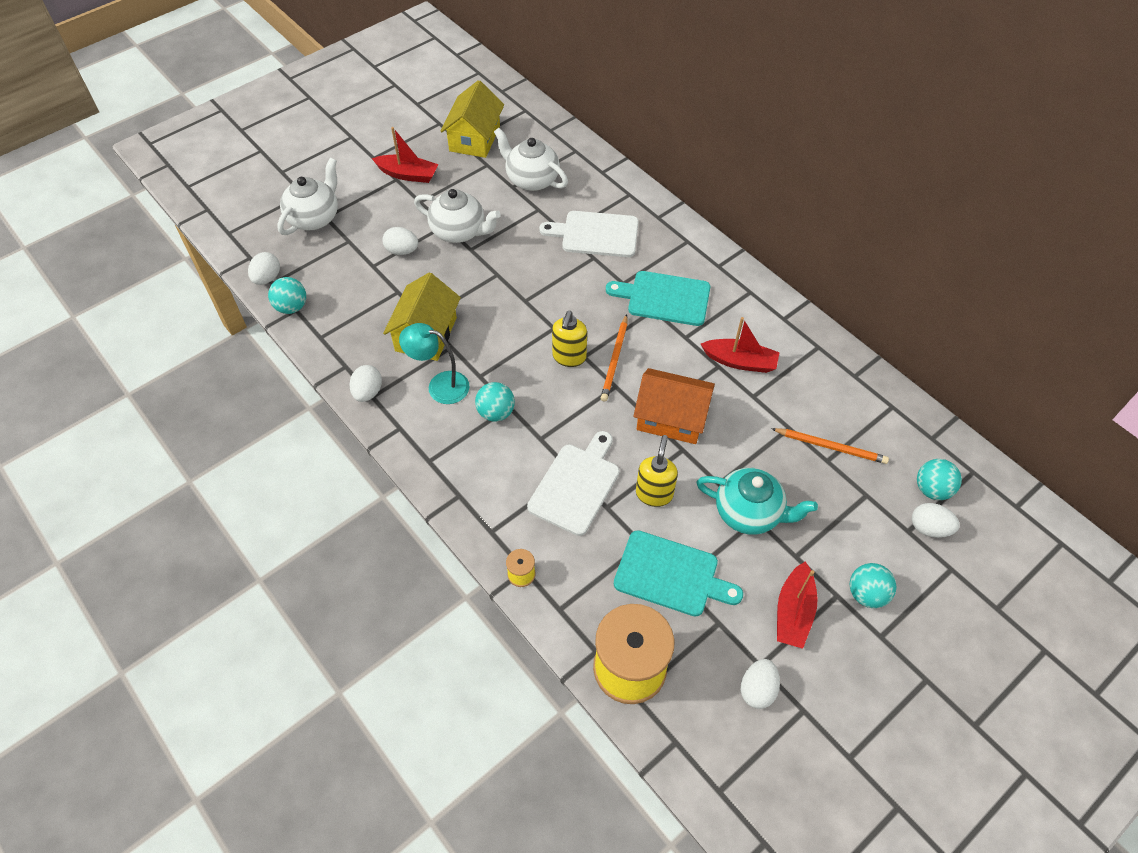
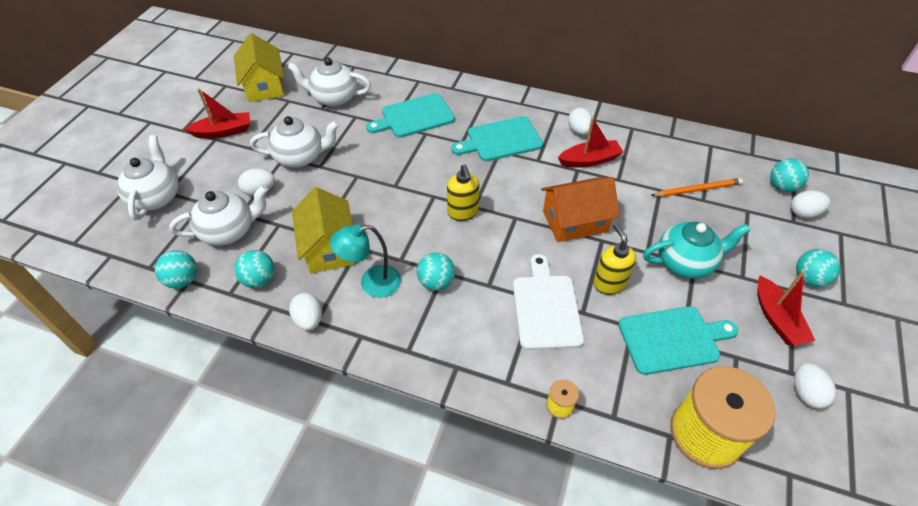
camera: 30 degrees left, 5 degrees down
(267, 278) = (141, 266): white egg -> white egg (579, 131)
(351, 336) = (259, 280): none -> turquoise ball
(353, 278) = (229, 231): none -> white teapot
(596, 234) = (414, 117): white cutting board -> turquoise cutting board
(615, 359) = (499, 198): orange pencil -> none

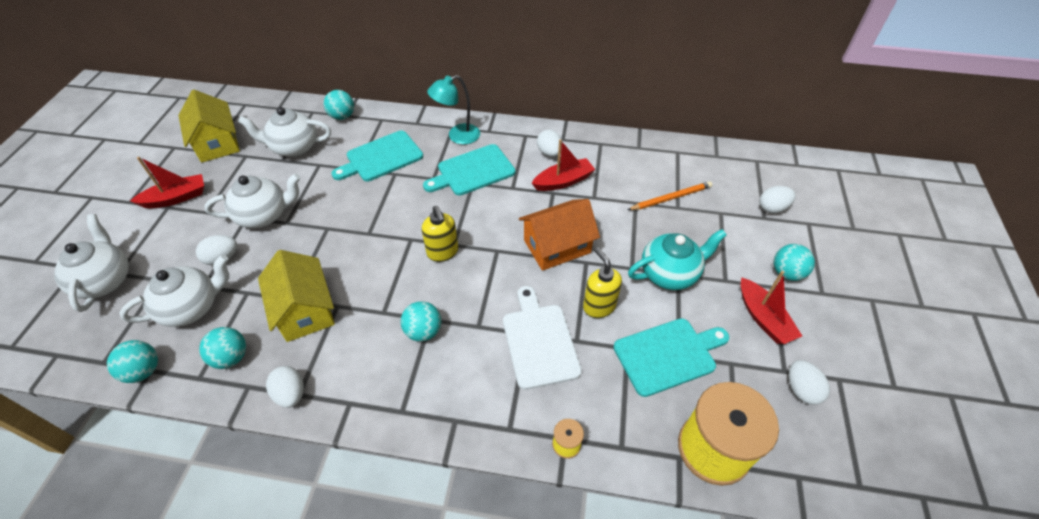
camera: 10 degrees left, 0 degrees up
(371, 283) = (355, 343): turquoise lamp -> turquoise lamp (457, 136)
(782, 187) = (749, 185): turquoise ball -> turquoise ball (342, 116)

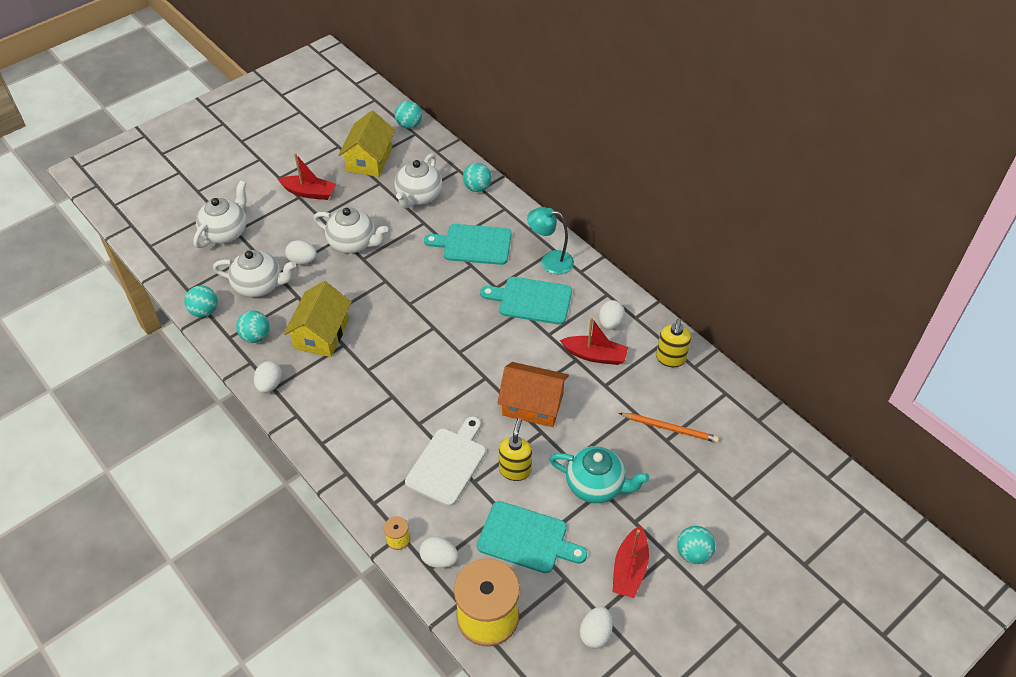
camera: 40 degrees right, 0 degrees up
(294, 147) = (418, 196): white teapot -> white teapot turned 105 degrees counterclockwise
(423, 331) = (380, 401): turquoise ball -> turquoise ball (409, 125)
(443, 252) = (446, 353): yellow soap dispenser -> yellow soap dispenser (670, 359)
(772, 208) = (750, 497): white egg -> white egg (439, 559)

